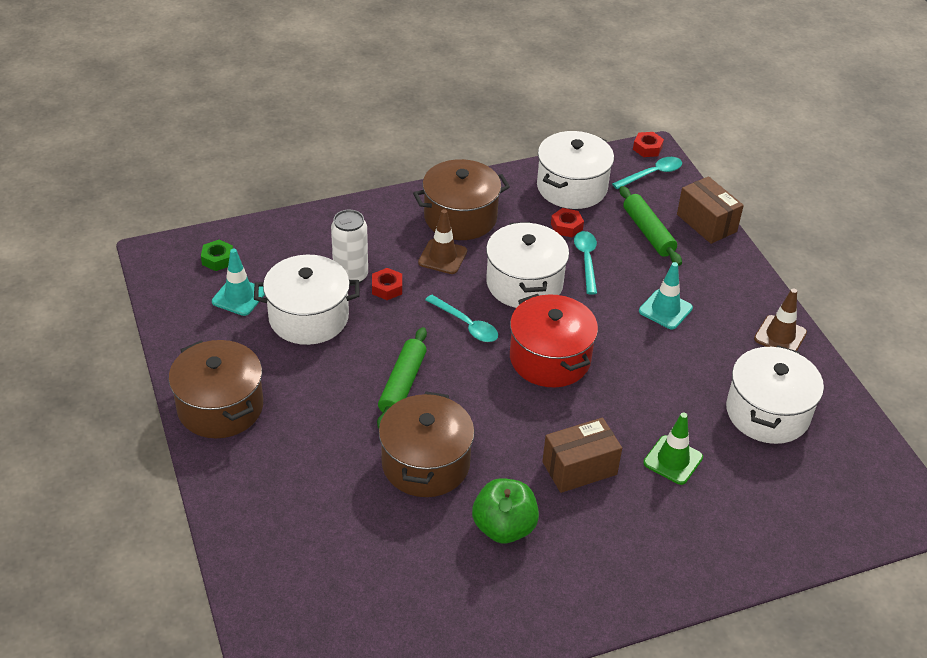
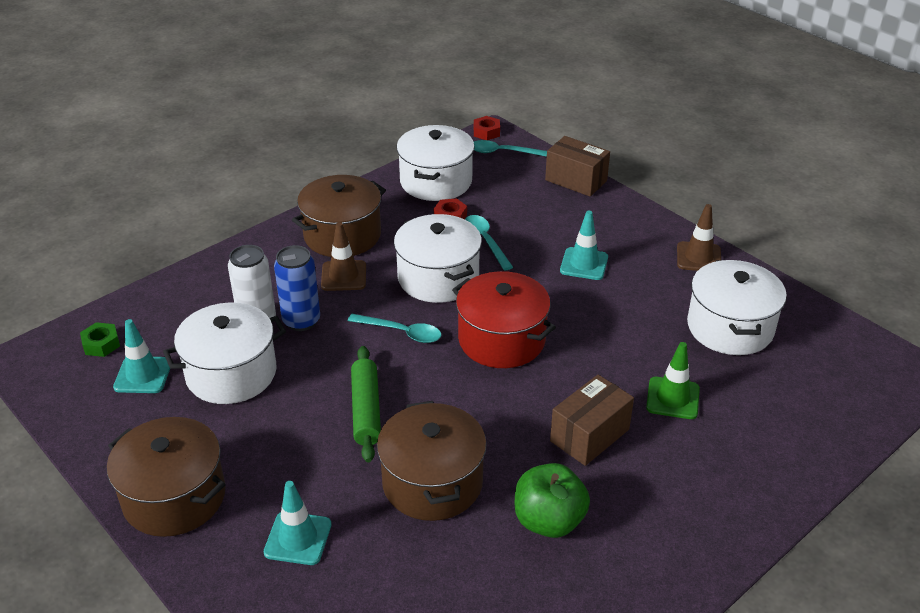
camera: 20 degrees left, 5 degrees down
(298, 472) = (298, 538): none -> turquoise traffic cone
(387, 288) = (301, 321): red nut -> blue can
(648, 232) = (528, 202): green rolling pin -> none
(652, 174) = (503, 152): turquoise spoon -> turquoise spoon turned 120 degrees counterclockwise

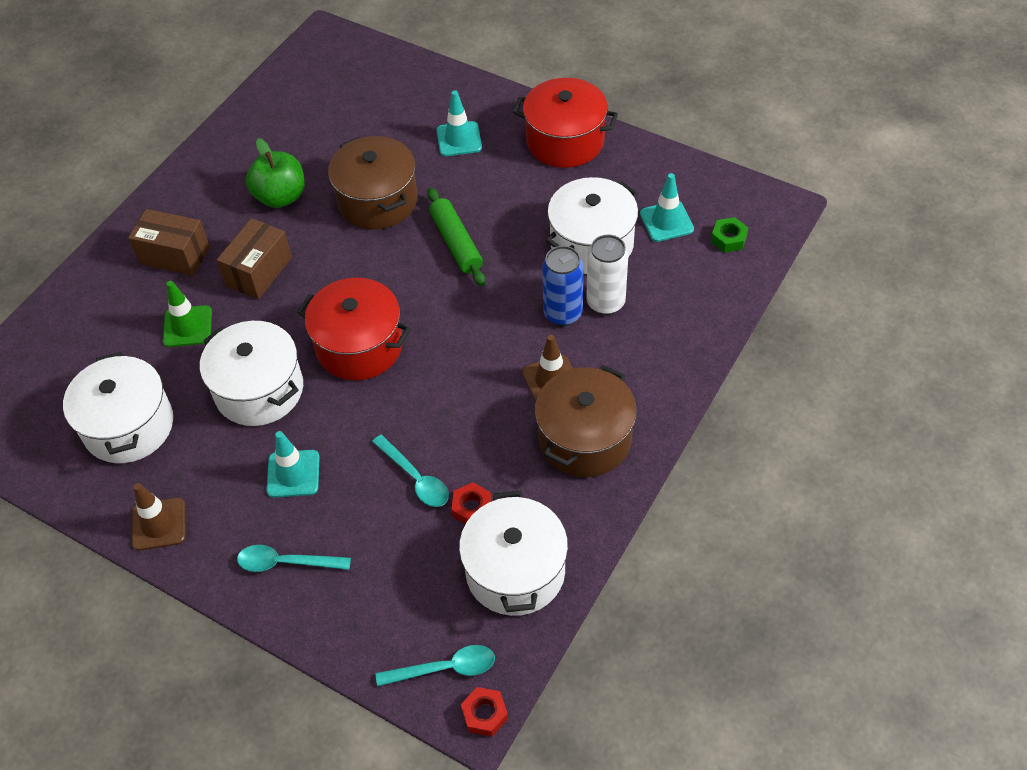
camera: 165 degrees right, 15 degrees up
(174, 497) = (565, 141): brown pot -> red pot
(401, 332) = (459, 327): turquoise spoon -> turquoise spoon (286, 562)
(438, 278) = (450, 406): white pot -> white pot (259, 390)
(576, 180) = (327, 632): brown box -> brown box (175, 255)

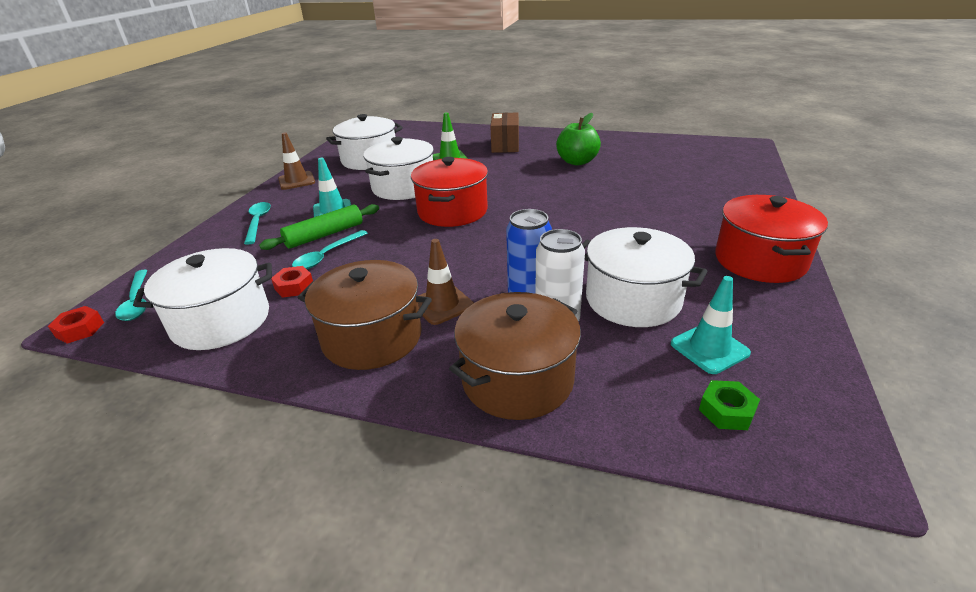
camera: 75 degrees right, 20 degrees down
(259, 271) = (505, 168): brown box -> none
(377, 200) = (601, 191): brown pot -> brown pot (517, 379)
(456, 243) = (580, 229): green rolling pin -> green rolling pin (324, 235)
(459, 139) = (701, 210): turquoise traffic cone -> none

